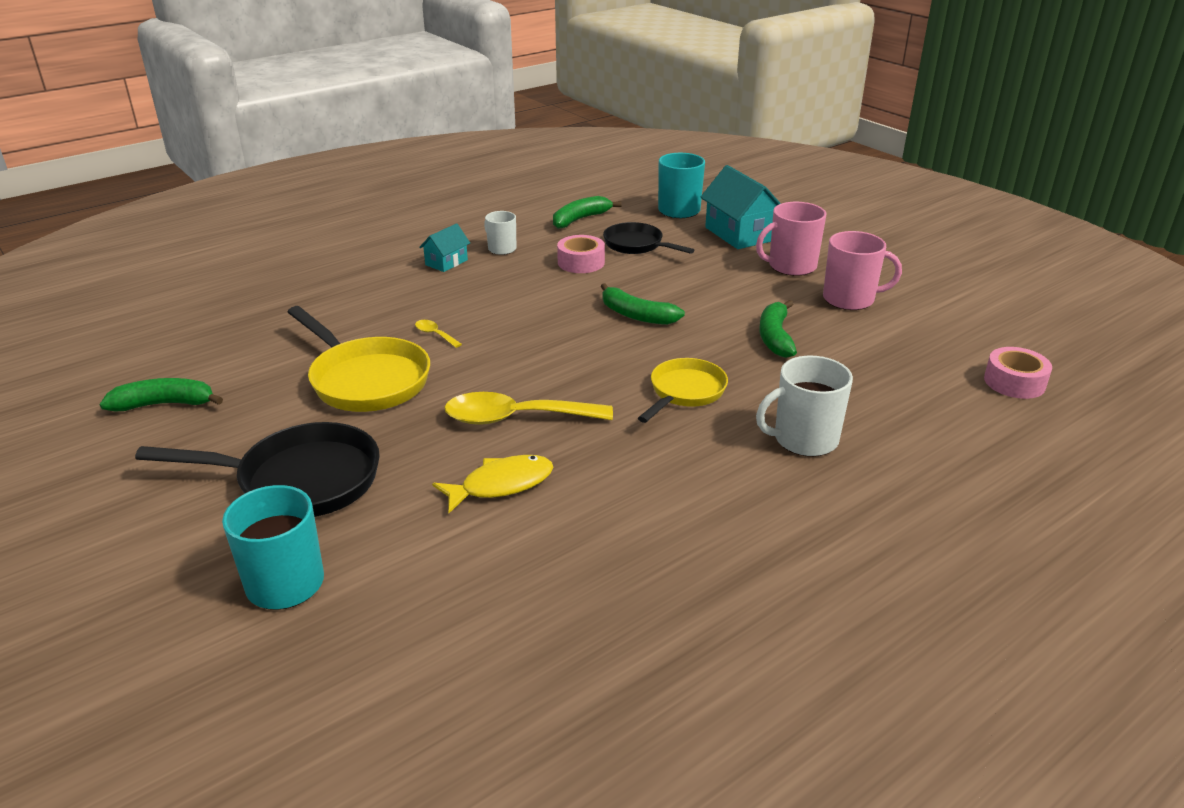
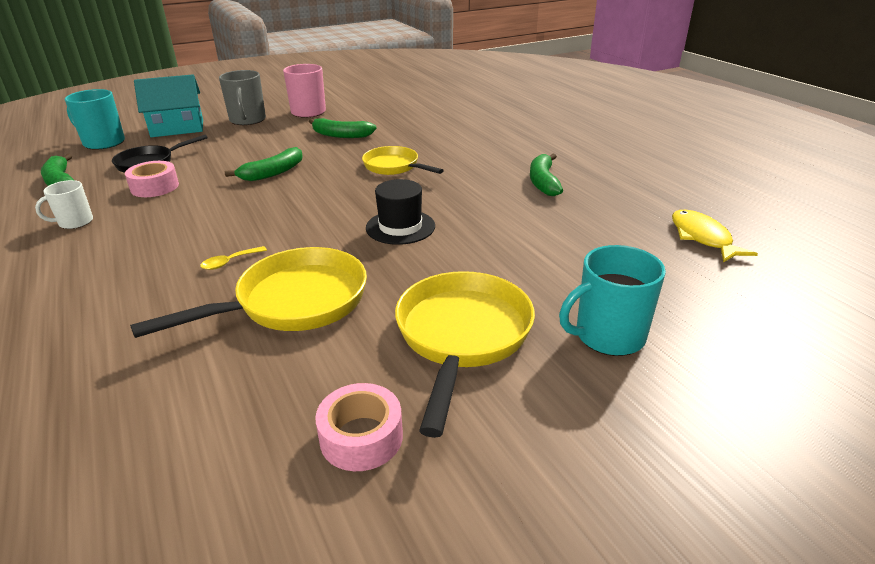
camera: 80 degrees left, 0 degrees up
(164, 404) = (254, 471): green banana -> green banana (543, 182)
(299, 480) = (462, 337): black pan -> yellow pan
(446, 262) = (68, 254): turquoise house -> none
(501, 485) = (488, 236): yellow fish -> yellow fish (702, 238)
(516, 418) = (400, 227): yellow spoon -> black hat
(791, 266) = (247, 120): pink mug -> grey mug
(804, 439) = (461, 142): white mug -> none
(1014, 382) = (425, 93): pink tape -> pink tape (361, 437)

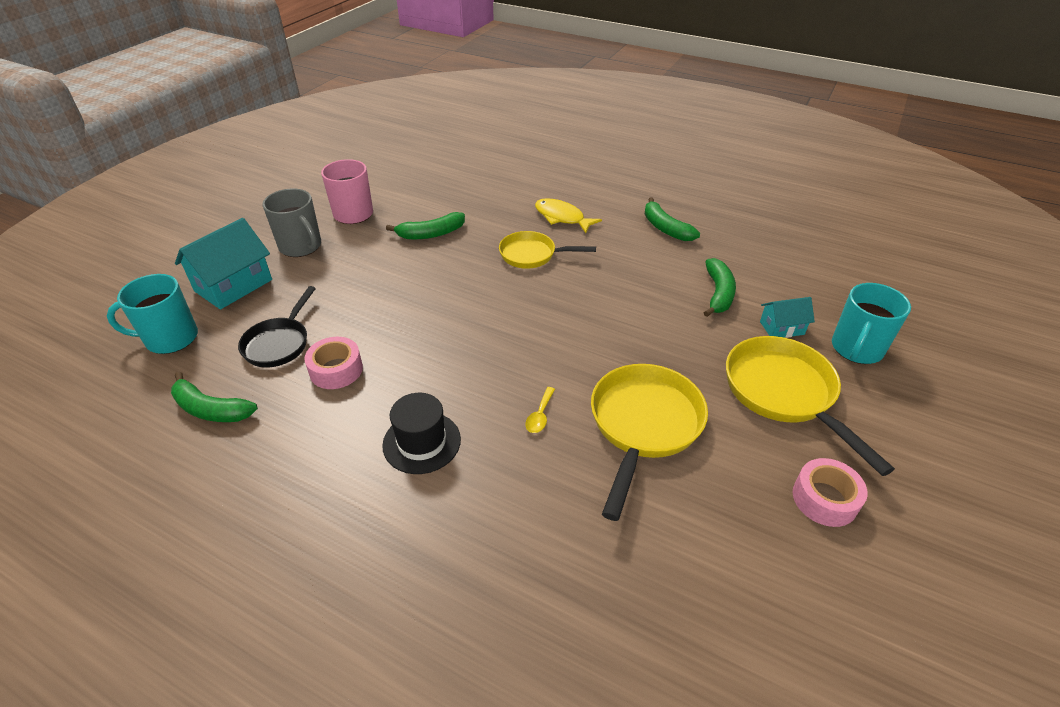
camera: 35 degrees left, 10 degrees up
(75, 222) = (320, 448): white mug -> none
(273, 173) = (432, 304): green banana -> green banana (718, 293)
(400, 227) = (622, 317): black hat -> black hat (421, 442)
(545, 288) = (782, 328): none -> turquoise house
(702, 238) = (817, 242): yellow fish -> yellow fish (562, 217)

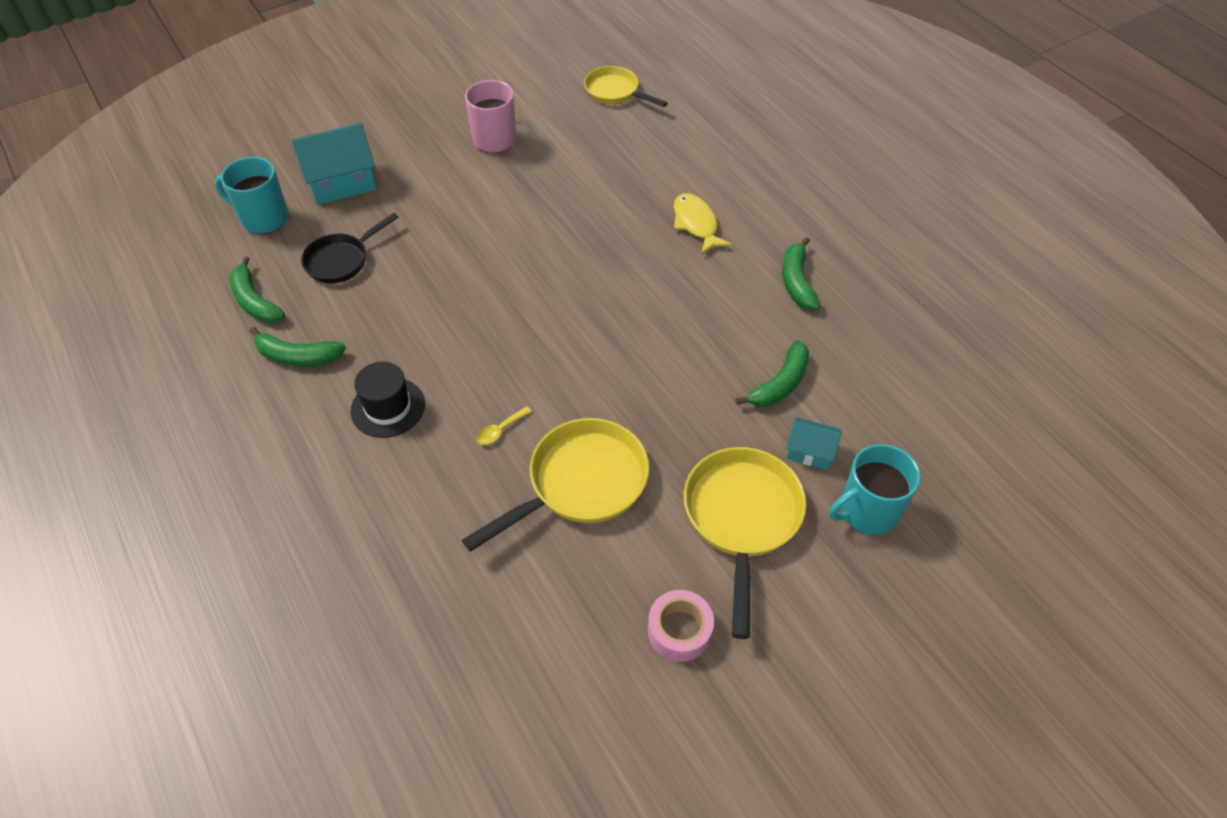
camera: 30 degrees right, 10 degrees up
(301, 246) = (423, 161): grey mug -> none
(336, 370) = (368, 307): pink tape -> none
(431, 234) = (550, 193): green banana -> green banana (298, 356)
(532, 255) = (628, 258): yellow pan -> yellow pan (615, 92)

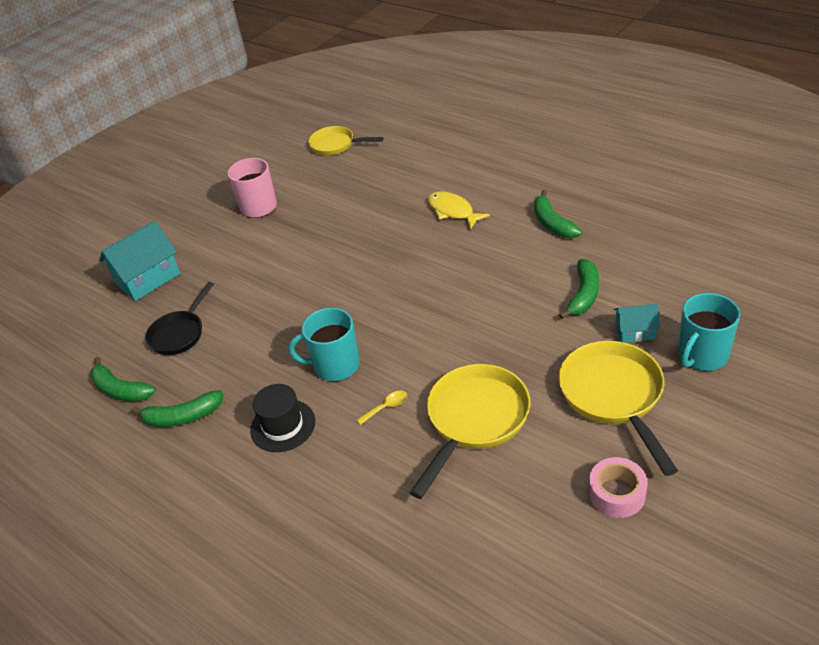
camera: 15 degrees left, 10 degrees down
(264, 218) = (93, 327): turquoise mug -> turquoise mug (335, 365)
(500, 430) = (386, 407): yellow spoon -> yellow spoon turned 150 degrees counterclockwise

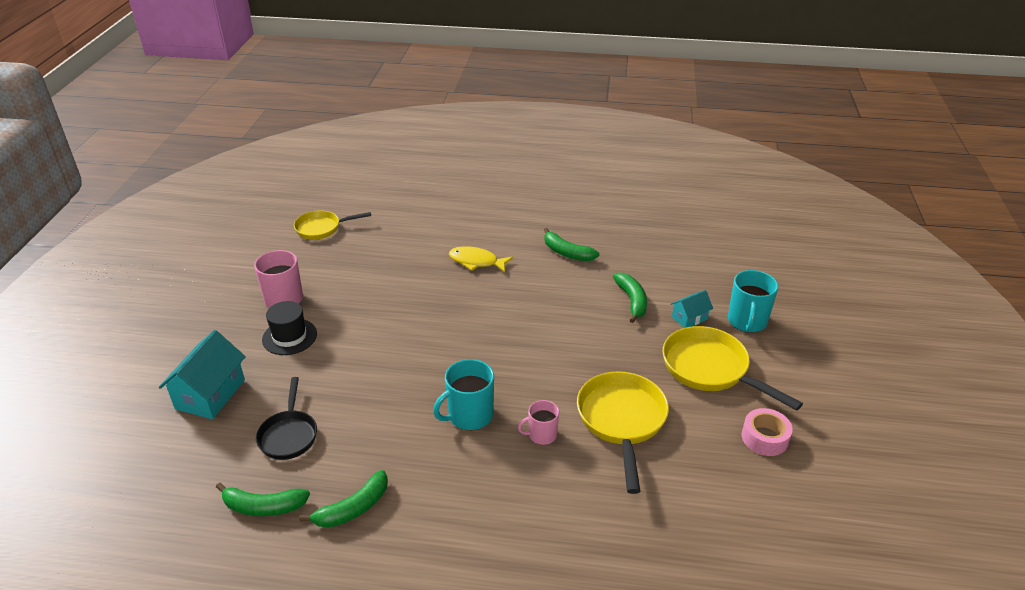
camera: 35 degrees left, 5 degrees down
(283, 425) = (460, 481): black hat -> black hat (289, 337)
(386, 407) = (541, 435): yellow spoon -> pink mug

